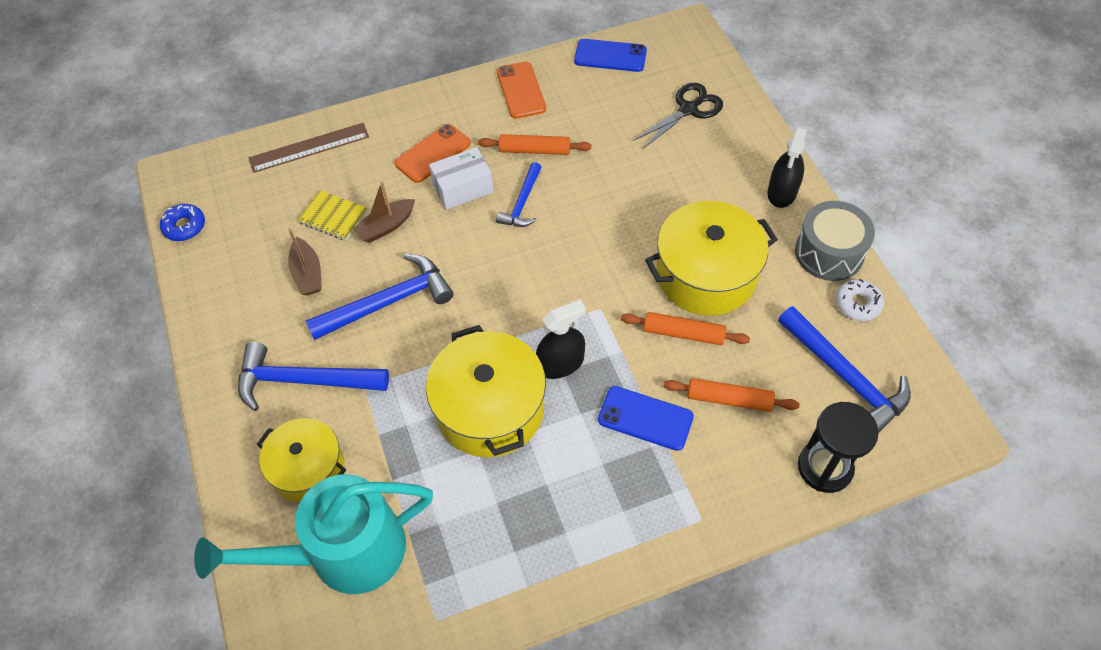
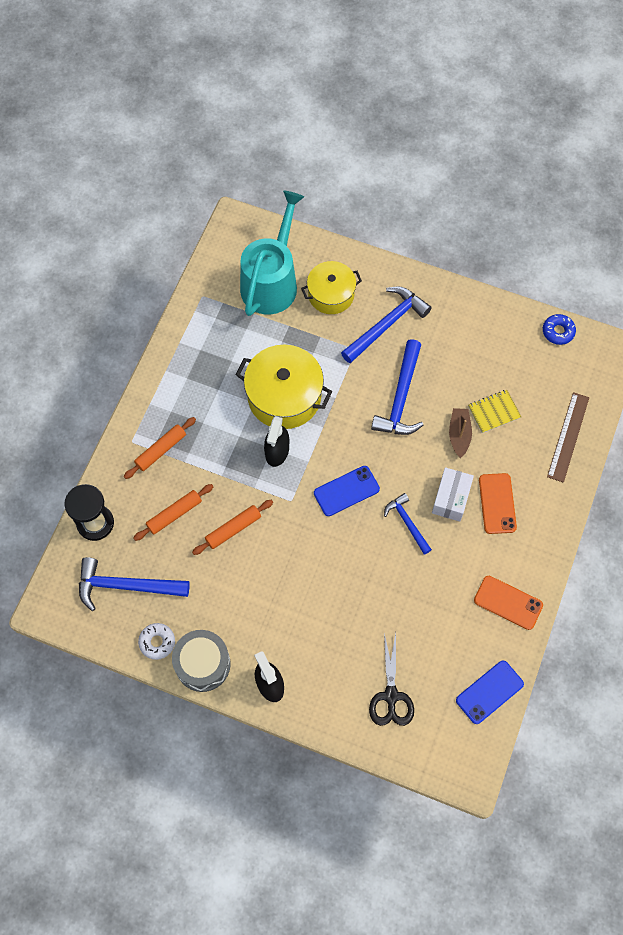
camera: 130 degrees right, 10 degrees up
(307, 274) = (460, 371): brown boat -> none
(535, 150) = (444, 566): orange rolling pin -> orange rolling pin (161, 450)
(645, 418) = (205, 464): blue phone -> blue phone (346, 491)
(706, 275) = (257, 578): yellow pot -> none

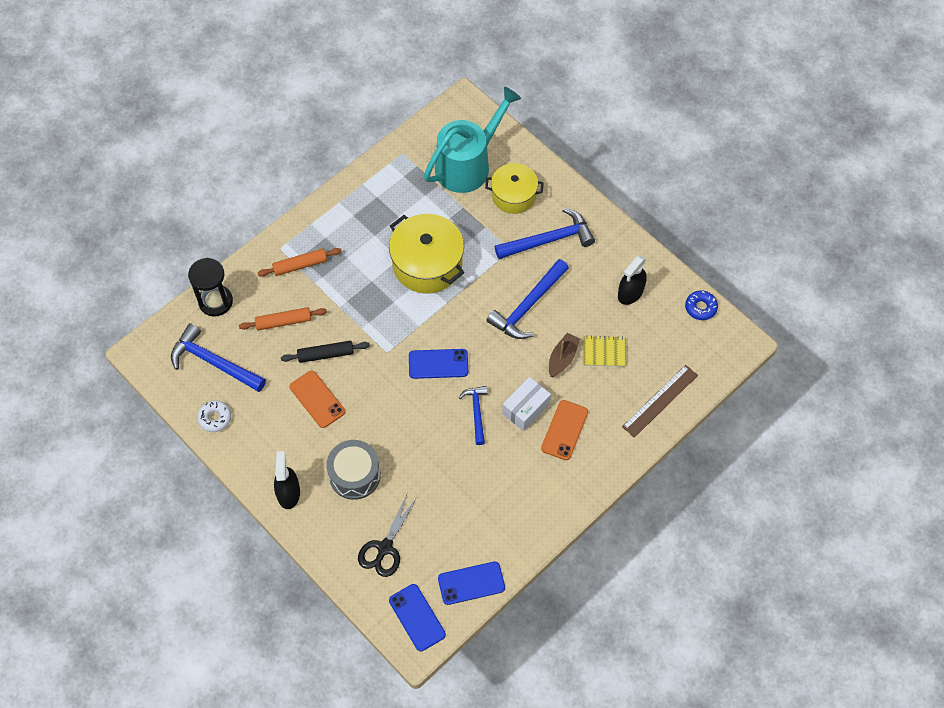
camera: 25 degrees right, 5 degrees down
(203, 664) = (242, 452): grey drum -> grey drum (355, 475)
(233, 529) = (326, 354): orange rolling pin -> black rolling pin
(277, 451) = (397, 306): black spray bottle -> black spray bottle (630, 293)
(457, 750) = (417, 617): none -> blue phone
(508, 602) = (528, 516): orange phone -> orange phone (317, 399)

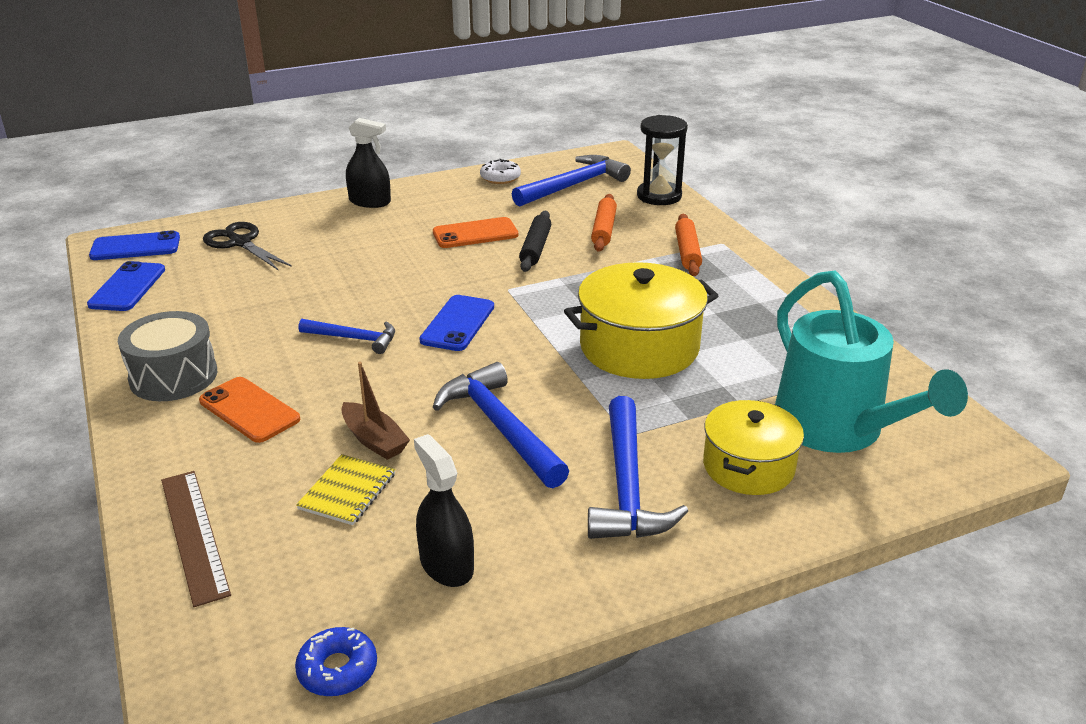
camera: 110 degrees right, 30 degrees down
(355, 475) = (351, 240): grey drum -> grey drum (173, 376)
(526, 409) = (319, 382): white box -> none

